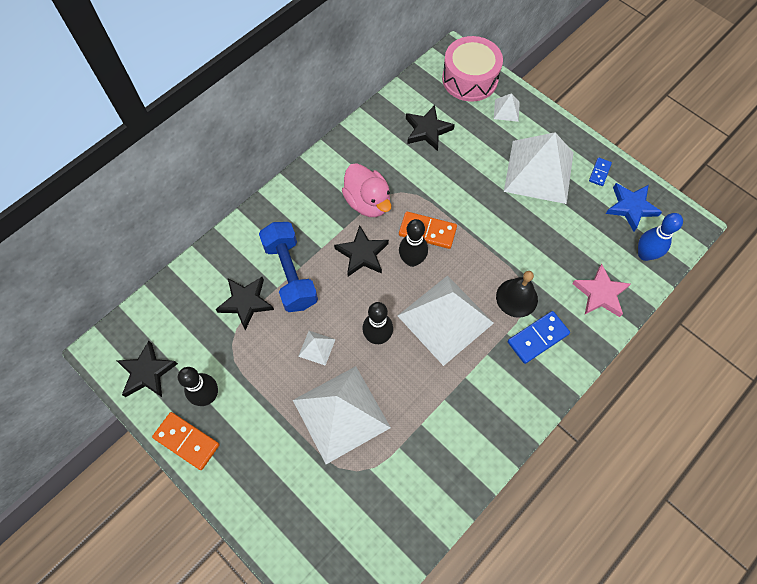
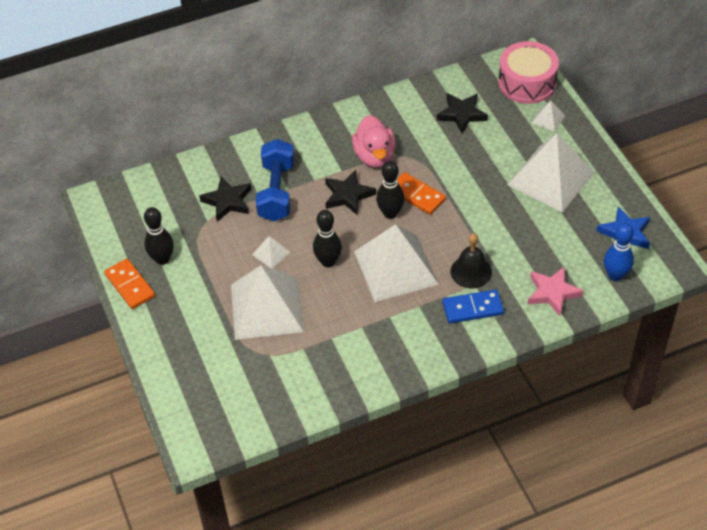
camera: 25 degrees right, 15 degrees down
(147, 372) = (121, 226): black star -> none
(599, 172) = (611, 196): blue domino -> none

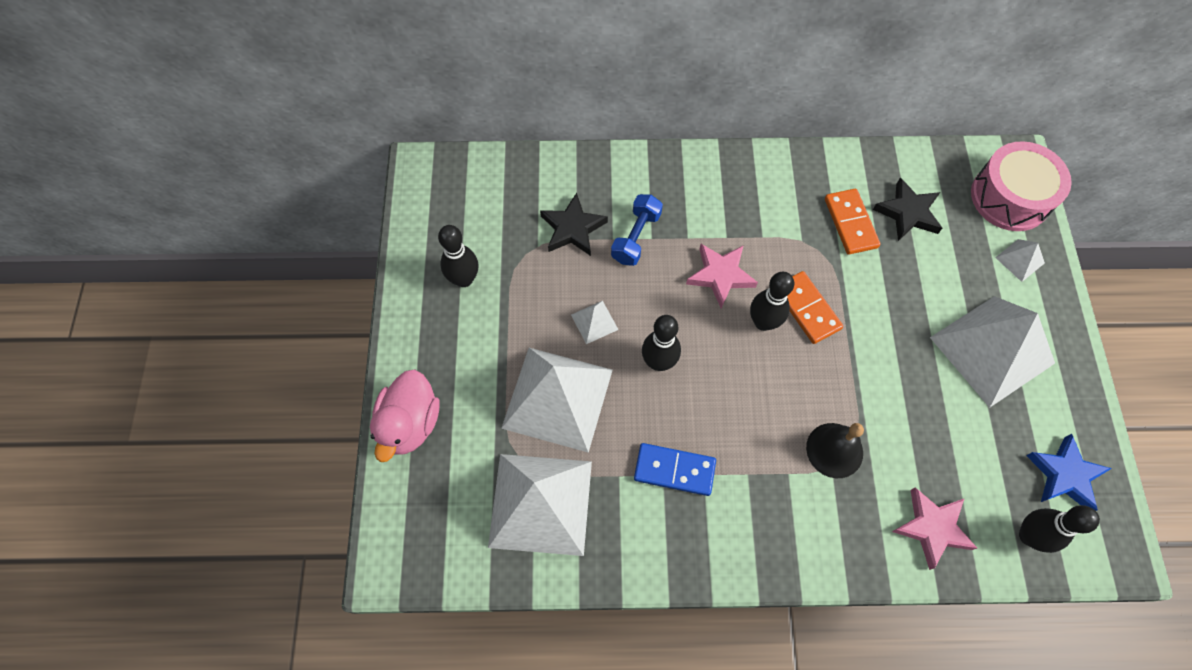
camera: 20 degrees right, 15 degrees up
(130, 285) = (412, 301): orange domino -> orange domino (850, 223)
(276, 191) = (636, 237): blue dumbbell -> blue dumbbell, size x0.66
(348, 195) = (720, 275): black star -> pink star
(374, 156) = (775, 232): pink duck -> pink duck (410, 423)
(396, 267) = (740, 405): white pyramid -> white pyramid (541, 504)
(472, 308) = (816, 507): blue domino -> blue domino (674, 470)
(615, 275) = (1029, 536): blue bowling pin -> black bowling pin

